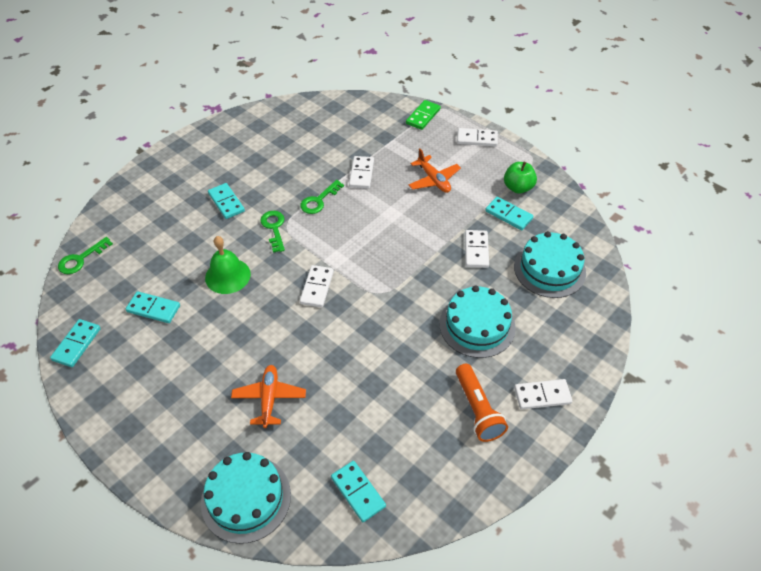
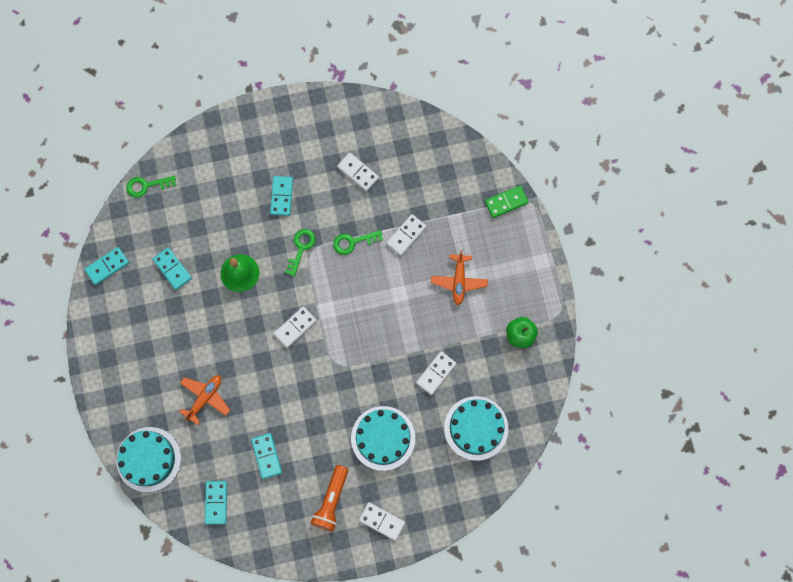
camera: 35 degrees right, 25 degrees up
(477, 139) = (531, 260): white domino -> white domino (358, 172)
(508, 215) = (489, 357): turquoise domino -> turquoise domino (266, 456)

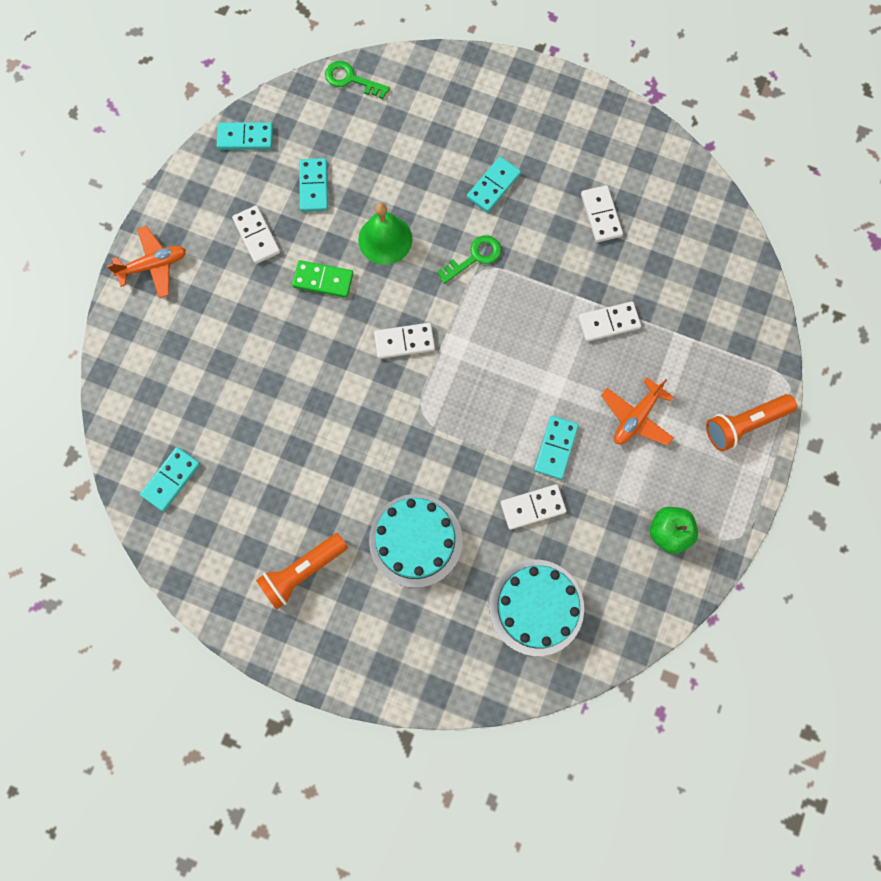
camera: 35 degrees right, 0 degrees up
(148, 459) = (134, 378): turquoise cake -> none
(205, 398) = (245, 352): orange plane -> orange plane (154, 265)
(266, 456) = (266, 466): turquoise domino -> turquoise domino (556, 448)
(353, 242) = (540, 290): green key -> none
(382, 521) = (344, 639): white domino -> white domino (257, 236)
(506, 202) = (758, 363): green domino -> green domino (323, 280)
(521, 244) = (744, 424): none -> orange flashlight

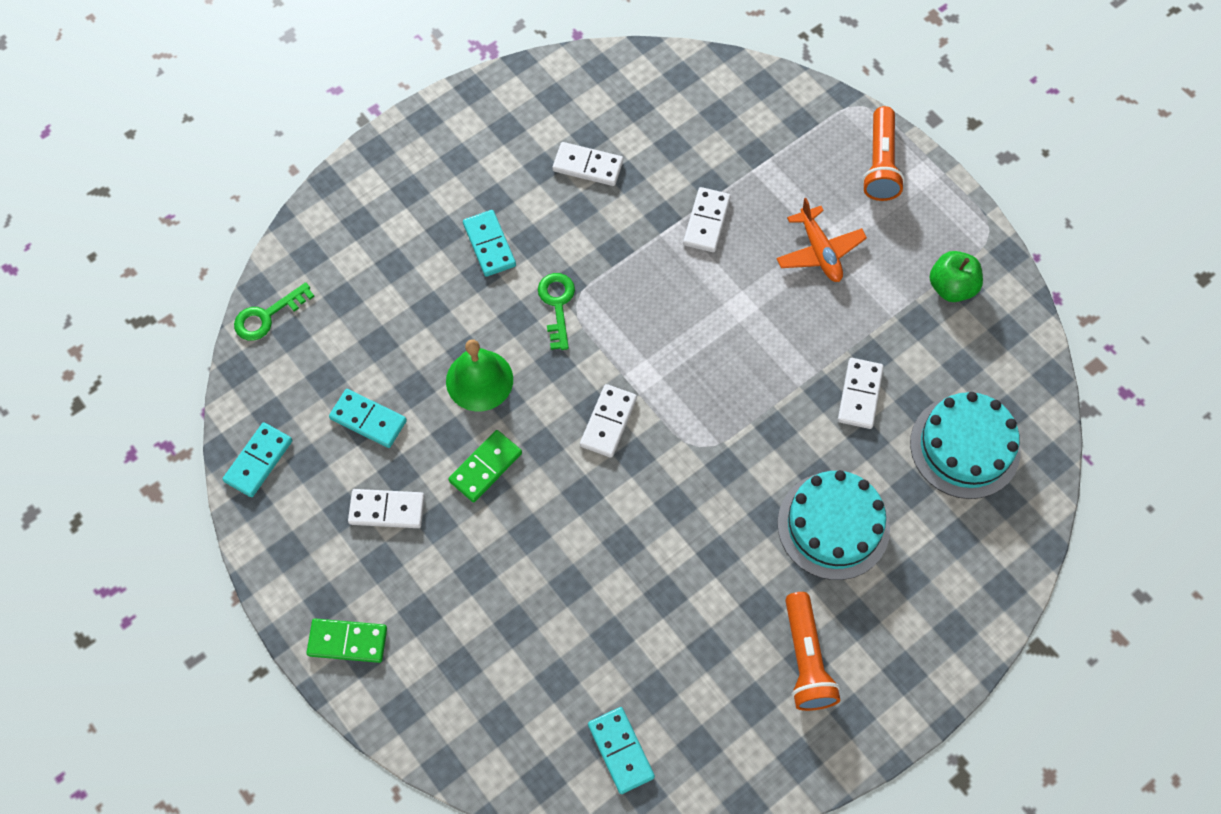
camera: 60 degrees left, 10 degrees down
(154, 265) = (347, 641): orange plane -> green domino
(556, 448) = (810, 340): turquoise domino -> none

